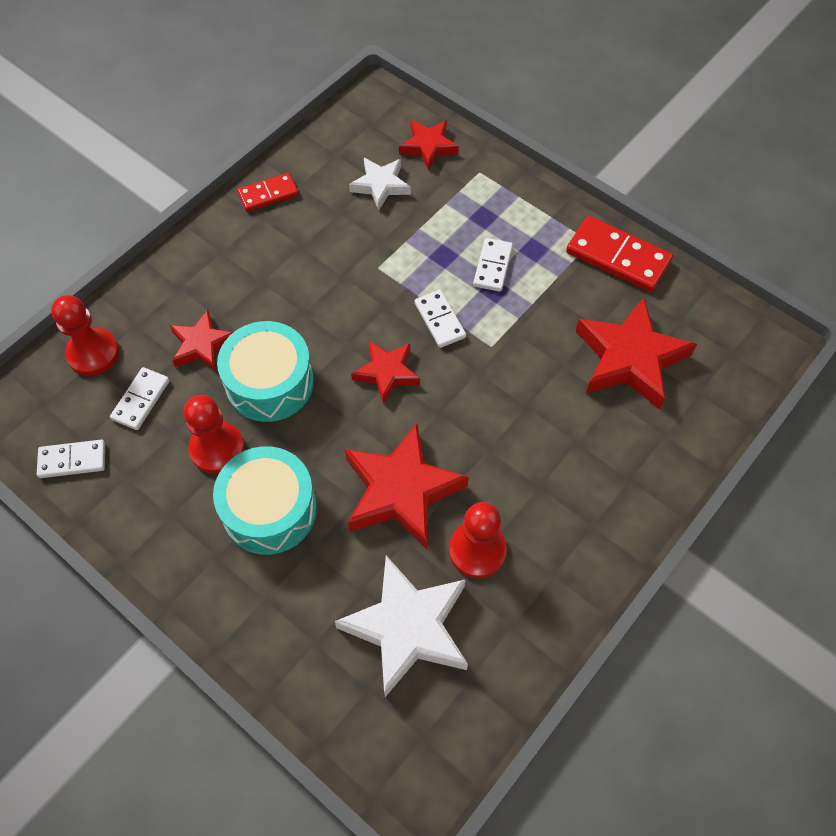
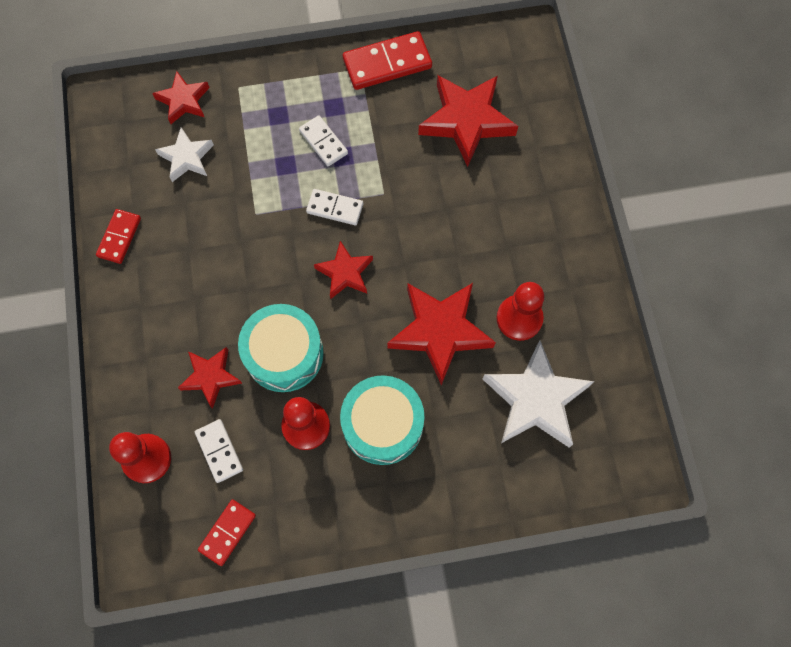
camera: 50 degrees left, 10 degrees up
(72, 460) = (227, 532): white domino -> red domino

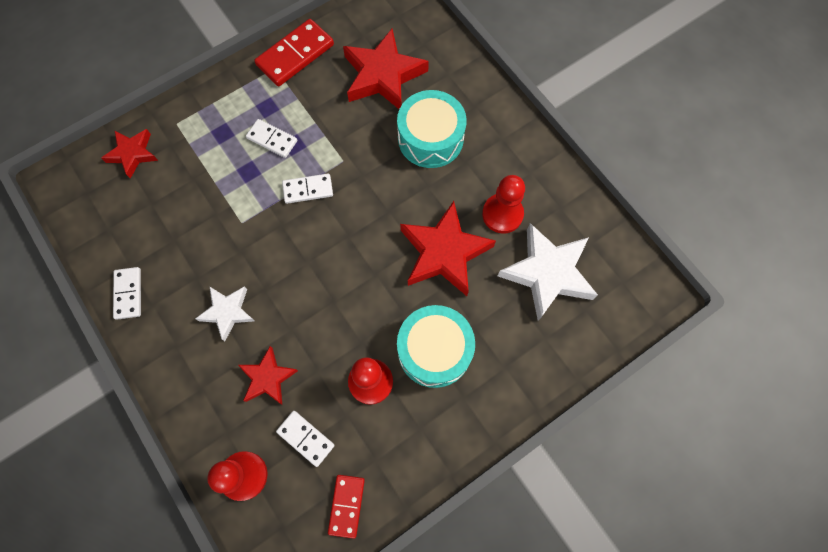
camera: 25 degrees left, 0 degrees up
(119, 237) = (128, 294): red domino -> white domino
(186, 157) = (158, 200): white star -> white star (227, 312)
(284, 354) = (322, 329): turquoise drum -> turquoise drum (430, 138)
(345, 273) = (342, 239): red star -> none

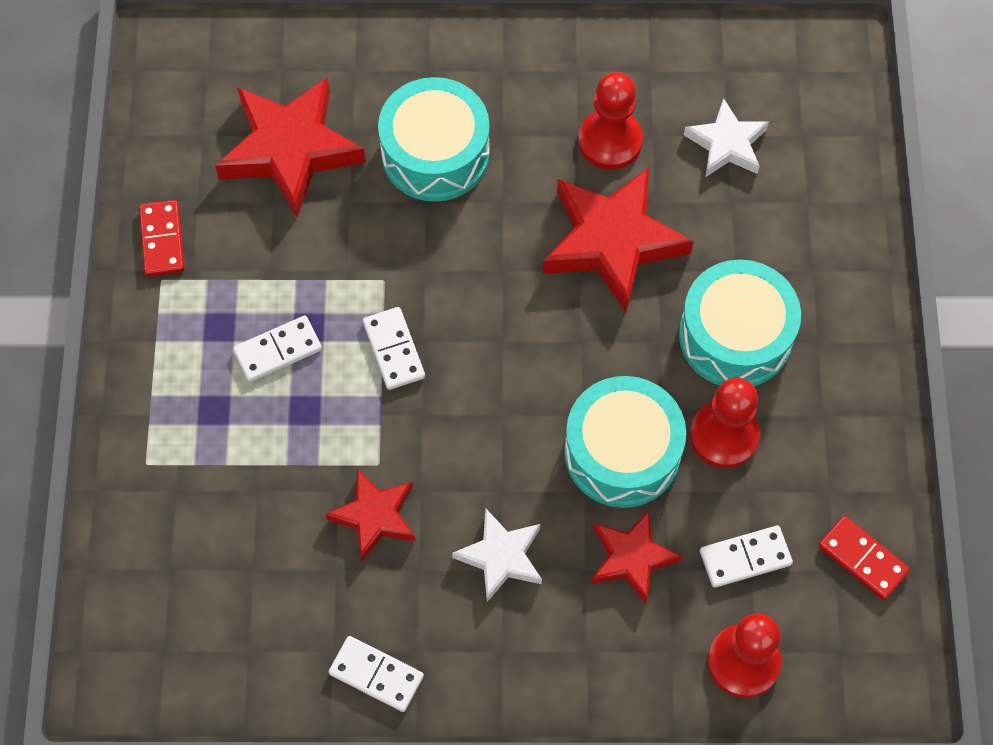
camera: 55 degrees left, 5 degrees down
(132, 154) = (149, 552): red star -> red star (375, 516)
(295, 55) = (162, 240): red domino -> red domino, size x0.60
(308, 189) = (393, 350): white domino -> white domino turned 45 degrees counterclockwise
(325, 334) = (622, 452): none -> turquoise drum
(547, 273) = (726, 144): white star -> white star, size x0.57

